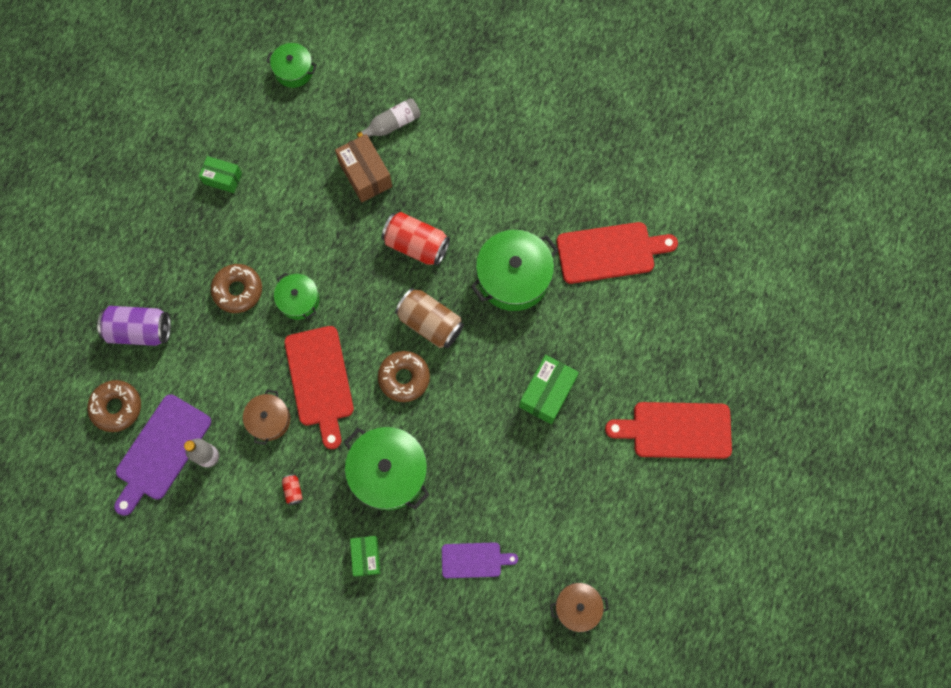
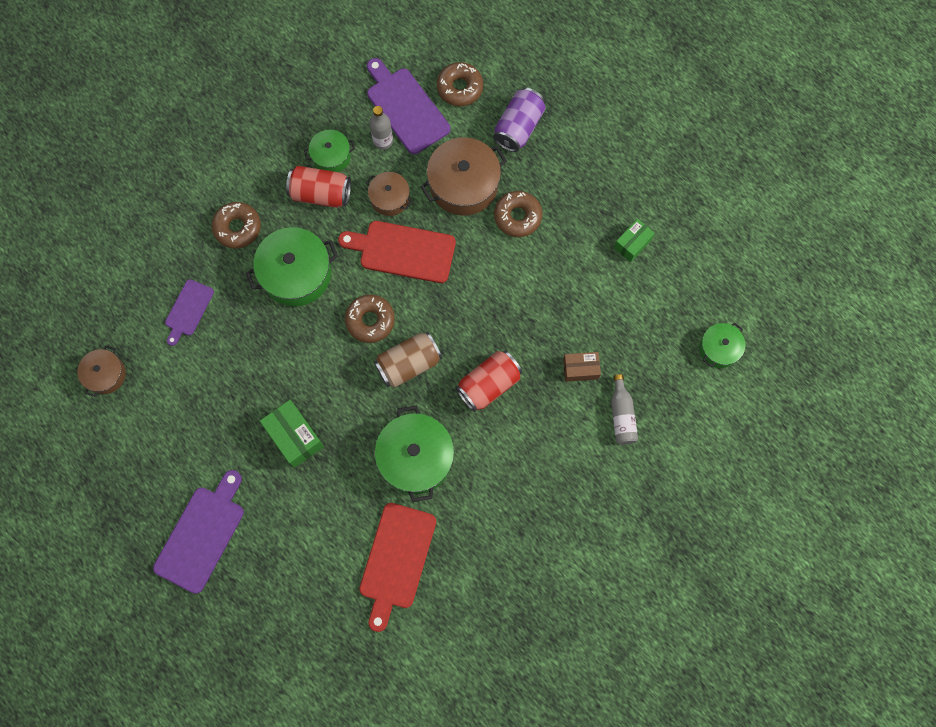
camera: 115 degrees right, 0 degrees up
(225, 355) = (463, 185): none -> brown pot
(293, 490) = (321, 194): red can -> red can, size x2.33
(299, 300) = (484, 263): green pot -> green pot (331, 156)
(365, 174) = (580, 369): brown box -> brown box, size x0.65
(366, 556) = (237, 228): green box -> brown donut
(676, 430) = (202, 534): red cutting board -> purple cutting board

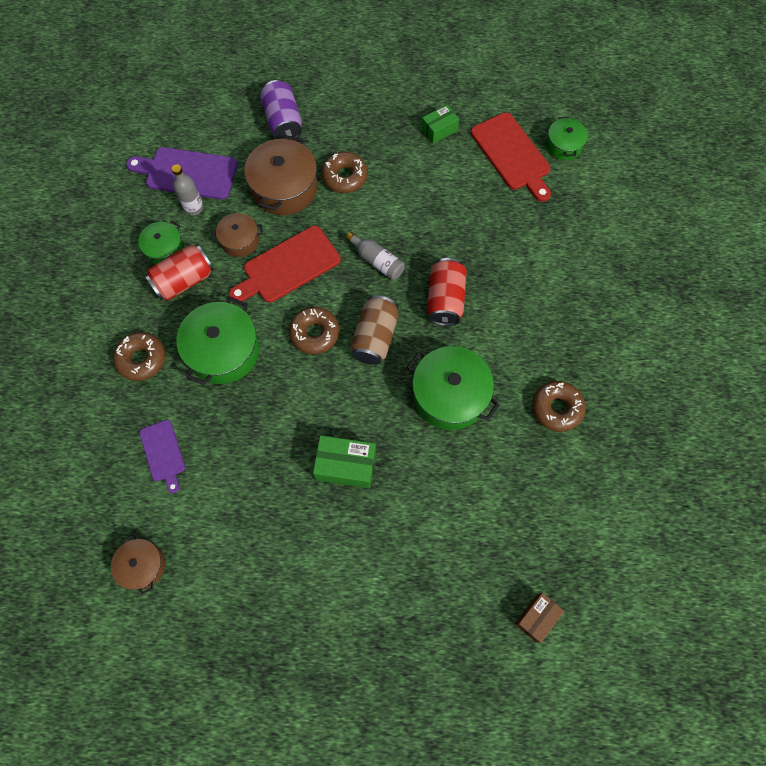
camera: 45 degrees left, 5 degrees down
(202, 534) = (352, 609): purple cutting board -> none
(396, 560) = (514, 478): red cutting board -> red cutting board (512, 154)
(460, 88) = (214, 130): brown donut -> brown donut (556, 408)
(580, 369) = (493, 234): brown box -> brown box (536, 617)
(621, 415) = (552, 239): grey bottle -> grey bottle (377, 261)
(632, 244) = (439, 130): green box -> green box turned 60 degrees clockwise

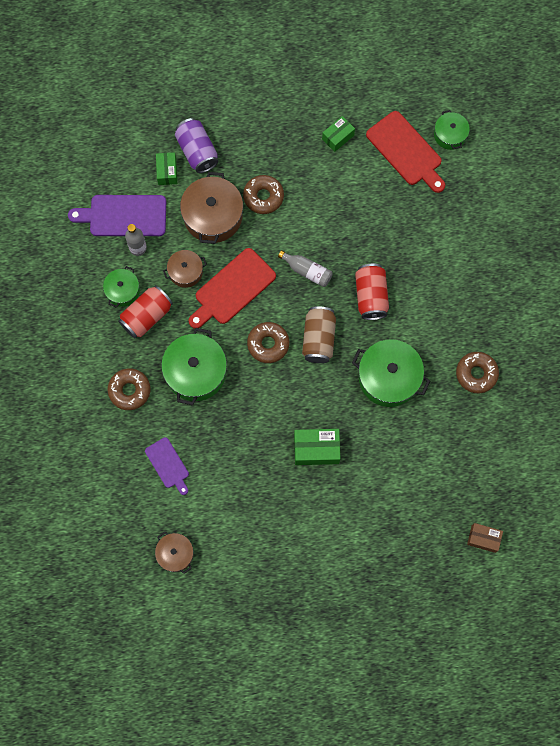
camera: 10 degrees left, 5 degrees up
(246, 137) = (167, 172): none -> green box
(536, 617) = (483, 539): brown box -> brown box turned 75 degrees clockwise

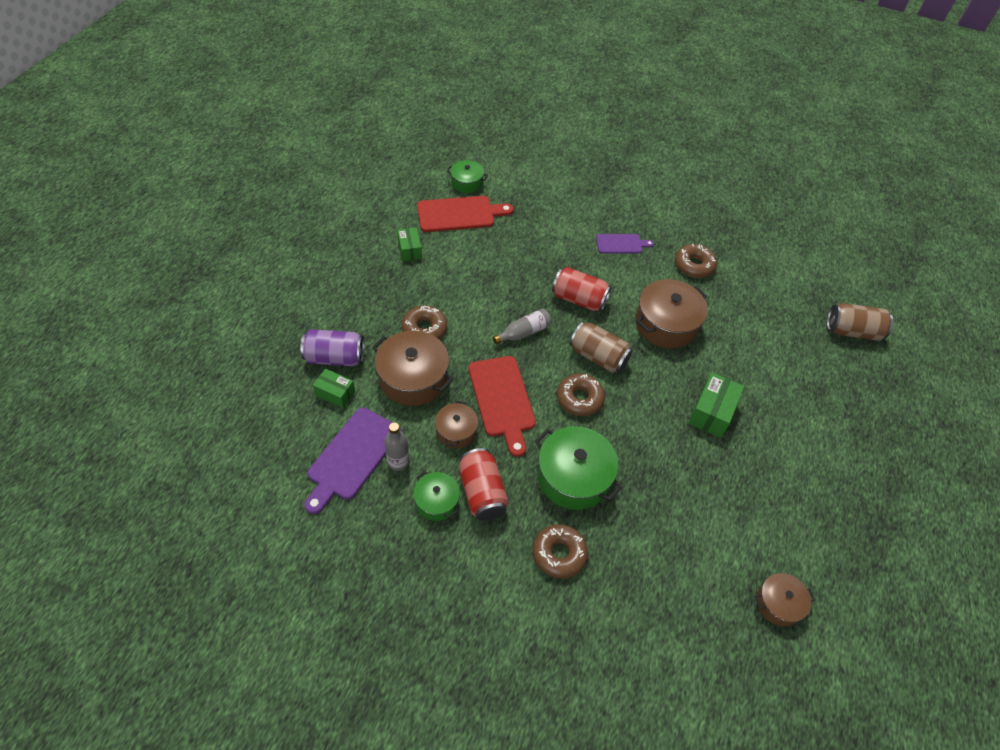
camera: 65 degrees left, 20 degrees down
(168, 464) = (667, 557): purple cutting board -> purple cutting board (621, 244)
(388, 378) = (666, 324): green pot -> brown pot
(483, 539) = (852, 331): brown box -> brown can

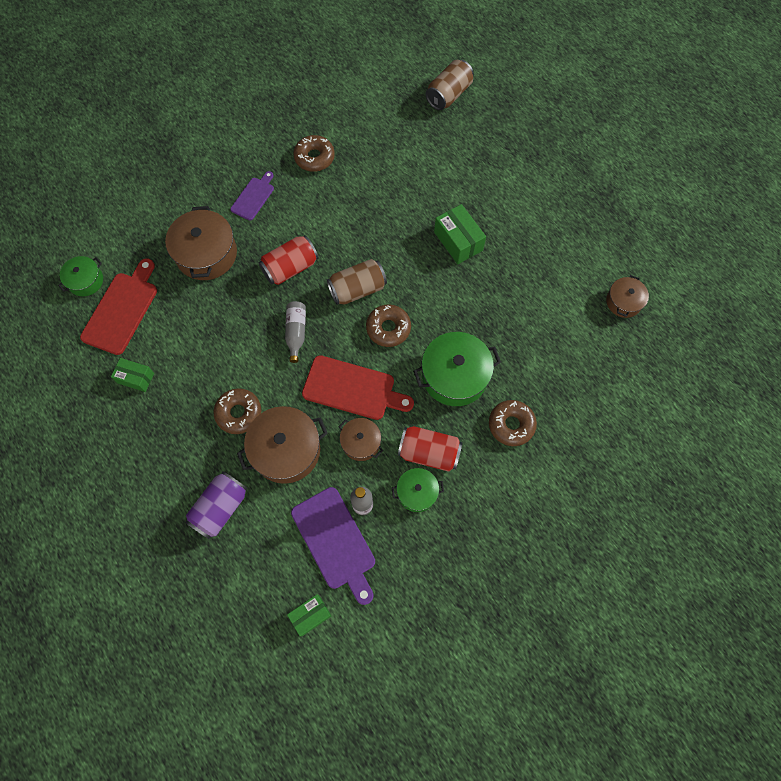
camera: 55 degrees left, 15 degrees up
(335, 393) = (260, 526): green box -> green box (310, 615)
(666, 324) = (358, 218): brown pot -> brown pot (206, 254)

